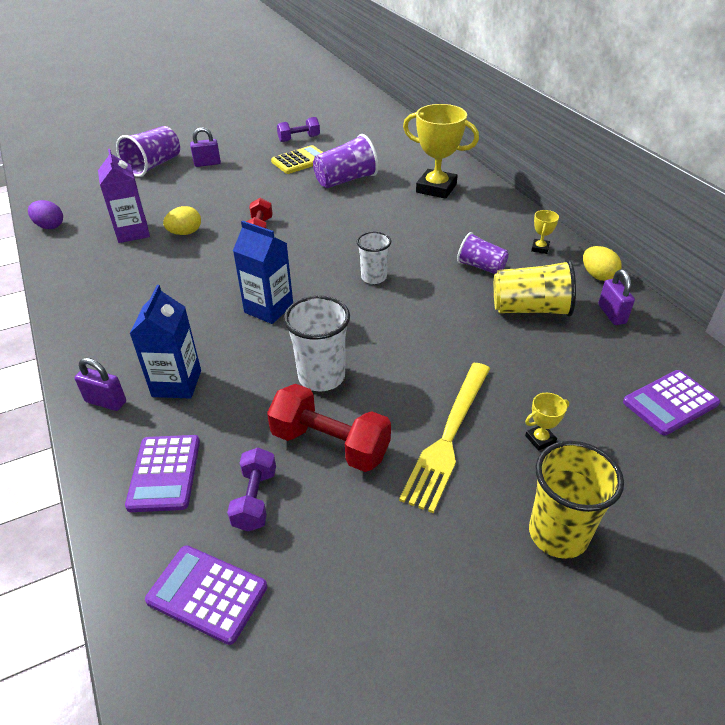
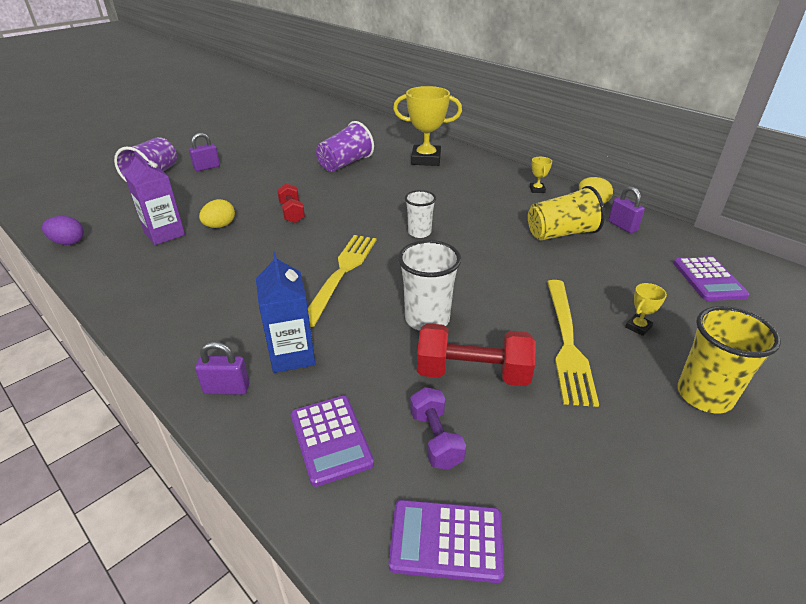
camera: 20 degrees left, 5 degrees down
(269, 309) = (341, 274): blue carton -> yellow fork
(299, 139) = (282, 138): purple dumbbell -> none
(300, 161) = (294, 154): yellow calculator -> none
(481, 267) = (501, 210): purple cup -> none
(670, 403) = (708, 279): purple calculator -> purple calculator turned 45 degrees counterclockwise

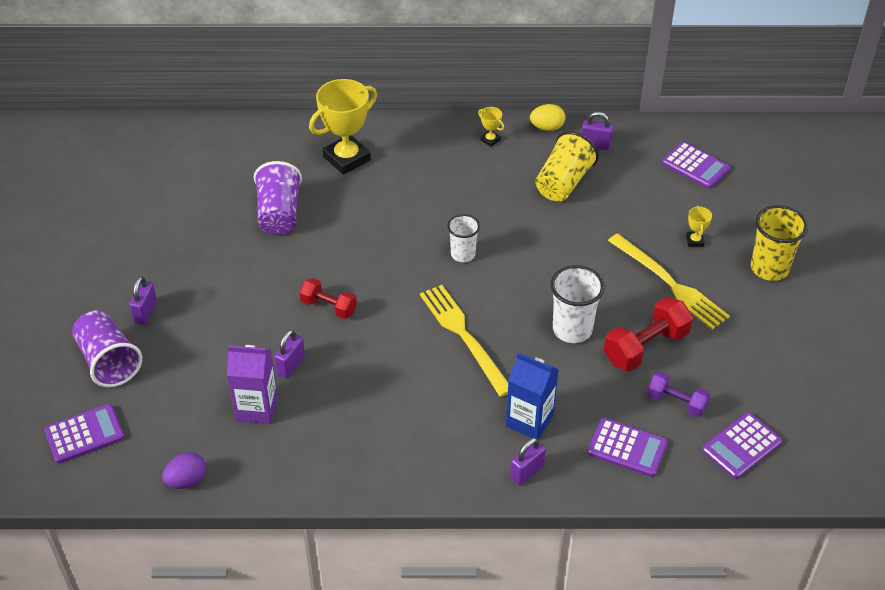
camera: 45 degrees left, 10 degrees up
(82, 196) = (84, 434): none -> purple calculator
(220, 226) = (291, 365): yellow egg -> purple padlock

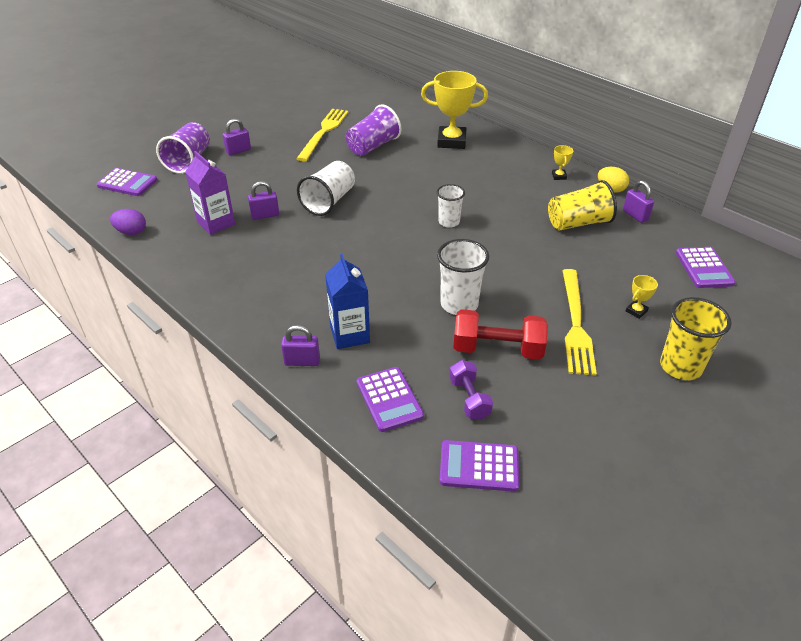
camera: 45 degrees right, 5 degrees down
(328, 307) = (329, 201): red dumbbell -> white cup
(464, 336) = (382, 263): yellow fork -> yellow fork (324, 132)

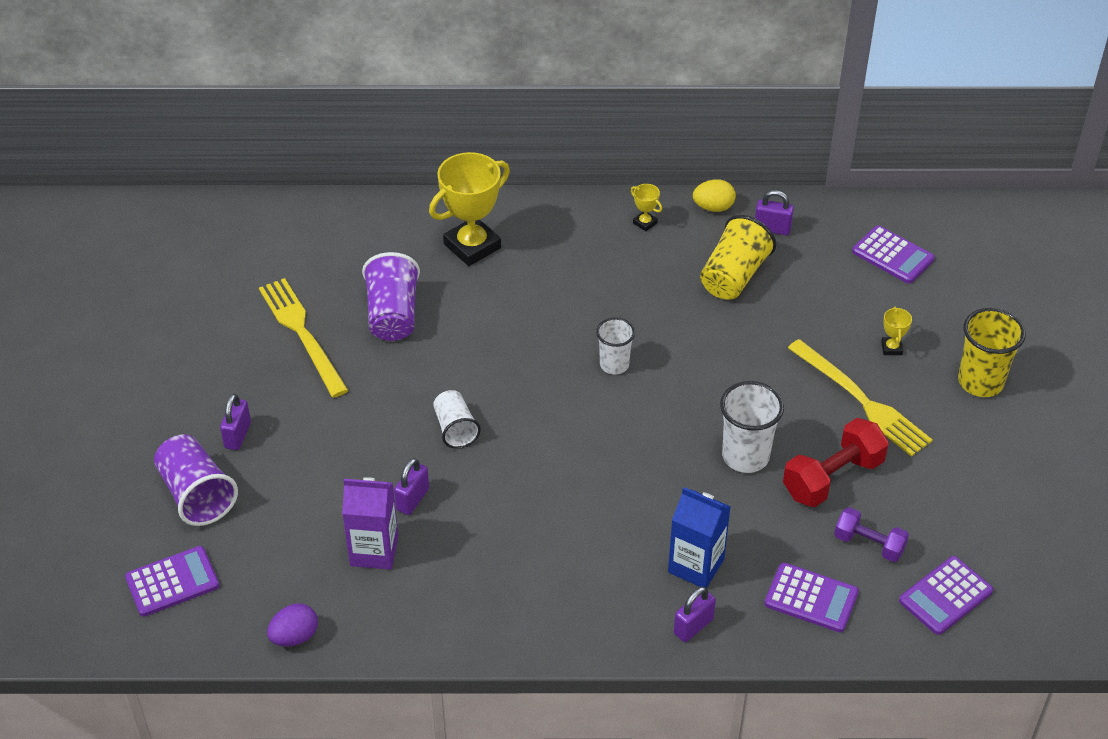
camera: 45 degrees left, 5 degrees up
(329, 201) = (455, 429): white cup -> white cup, size x0.65

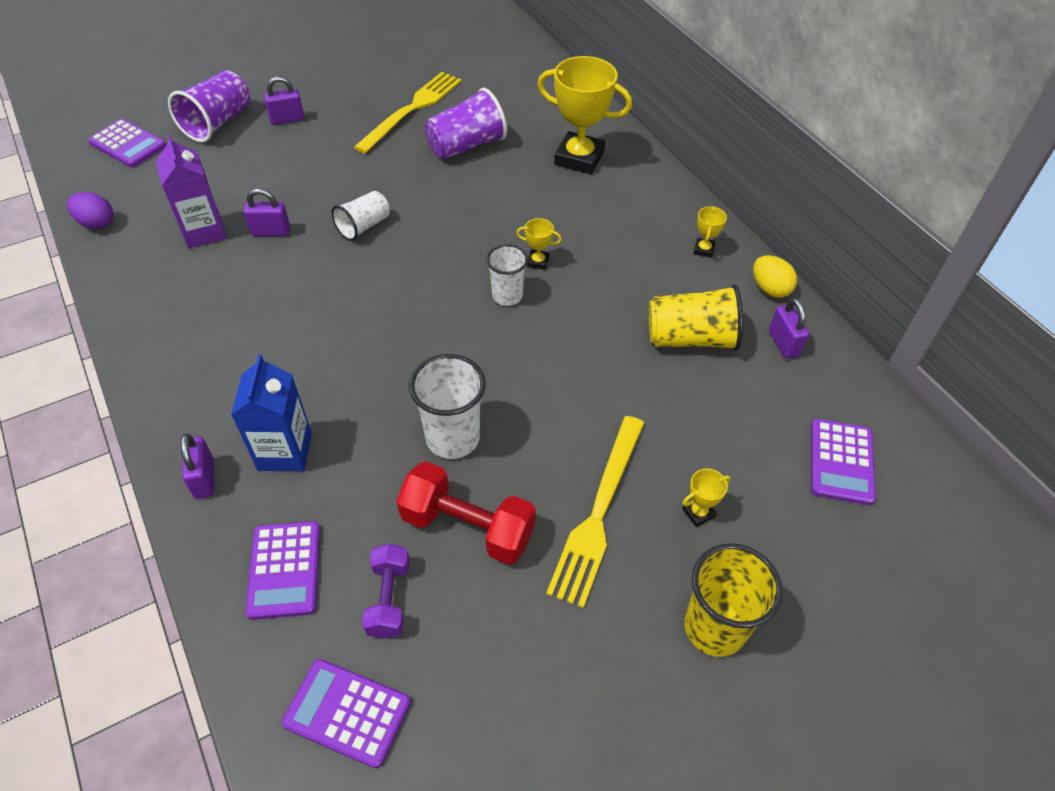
camera: 60 degrees right, 5 degrees up
(587, 329) = (538, 262): none -> yellow trophy
(693, 626) = (204, 479): purple padlock -> purple padlock turned 60 degrees clockwise

